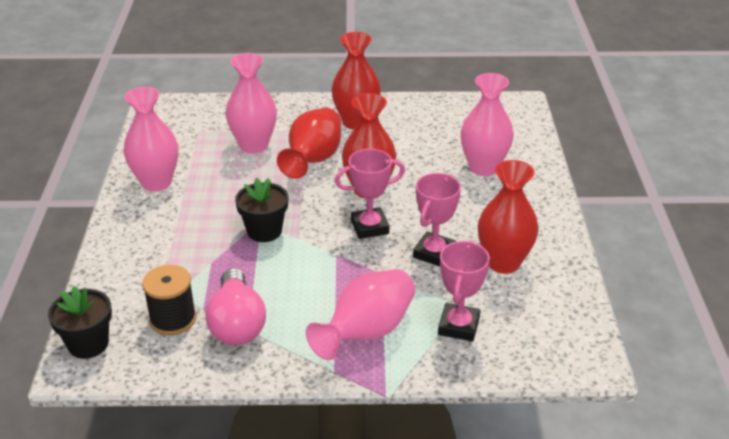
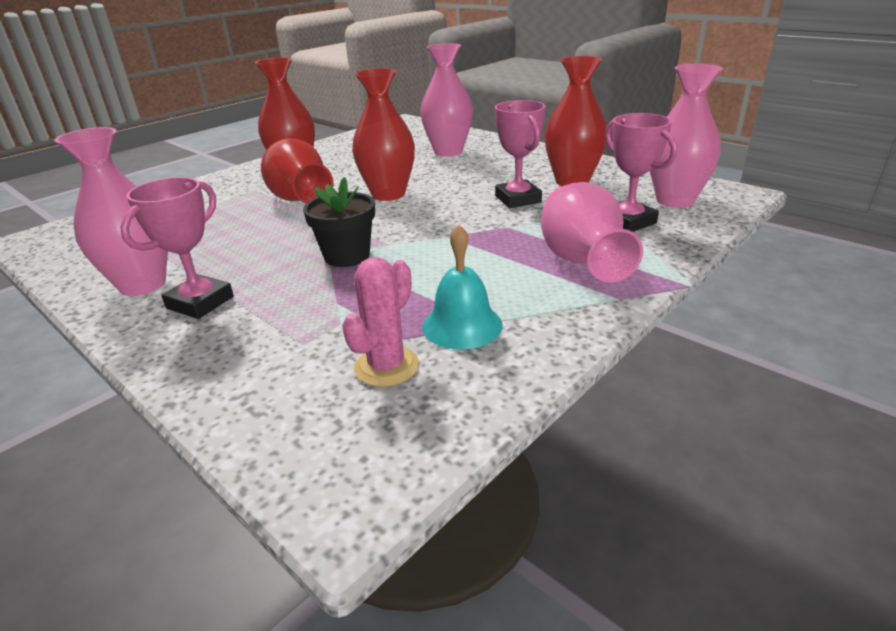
camera: 45 degrees left, 5 degrees down
(88, 344) = (320, 464): black flower pot -> none
(173, 319) = (386, 366): black spool -> pink cactus
(237, 323) = (462, 325): pink light bulb -> turquoise bell
(254, 145) = (217, 216): pink vase -> pink vase (675, 200)
(369, 227) = (437, 210): pink trophy -> pink trophy (200, 302)

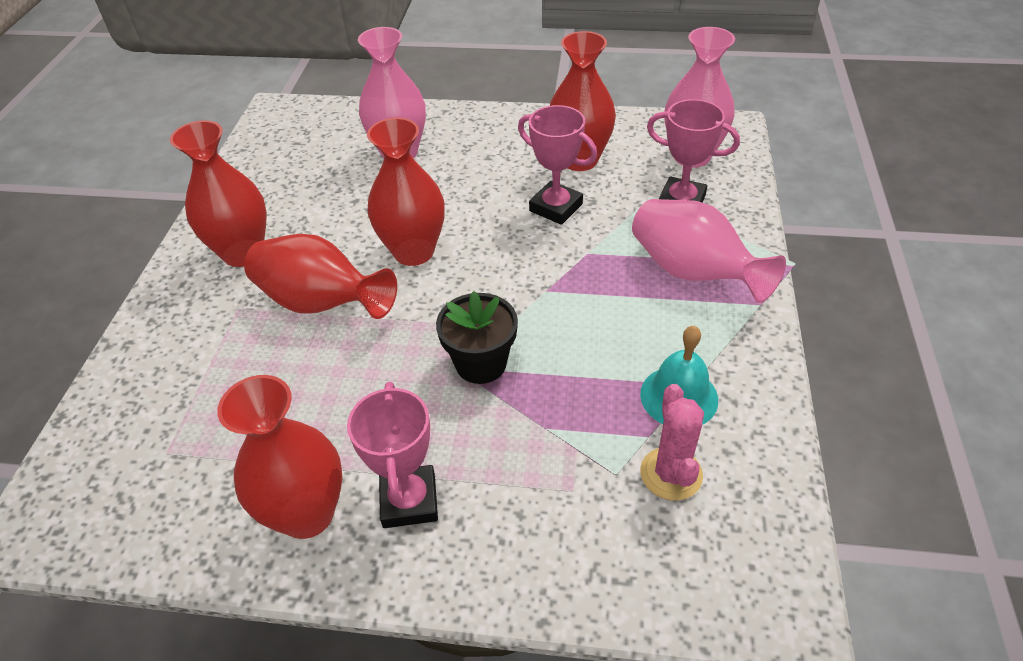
camera: 35 degrees left, 15 degrees up
(142, 285) = (307, 514): pink vase -> red vase

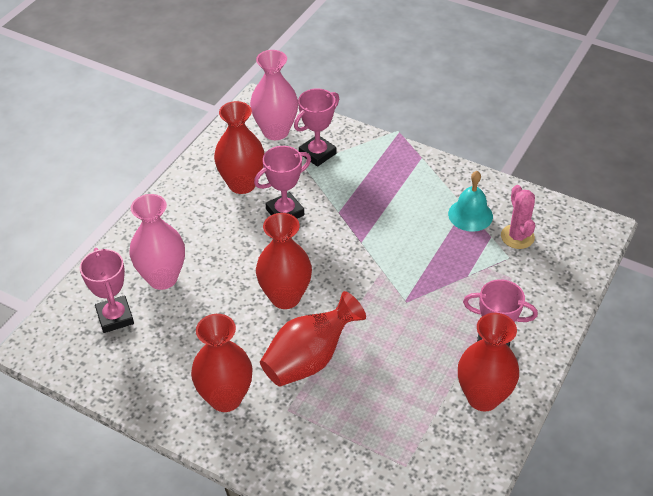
camera: 70 degrees left, 0 degrees up
(331, 142) = (115, 317): none -> pink trophy
(481, 363) = (406, 290): black flower pot -> none
(671, 474) = (517, 237): pink cactus -> pink cactus turned 60 degrees clockwise
(692, 273) = (382, 173): pink vase -> none

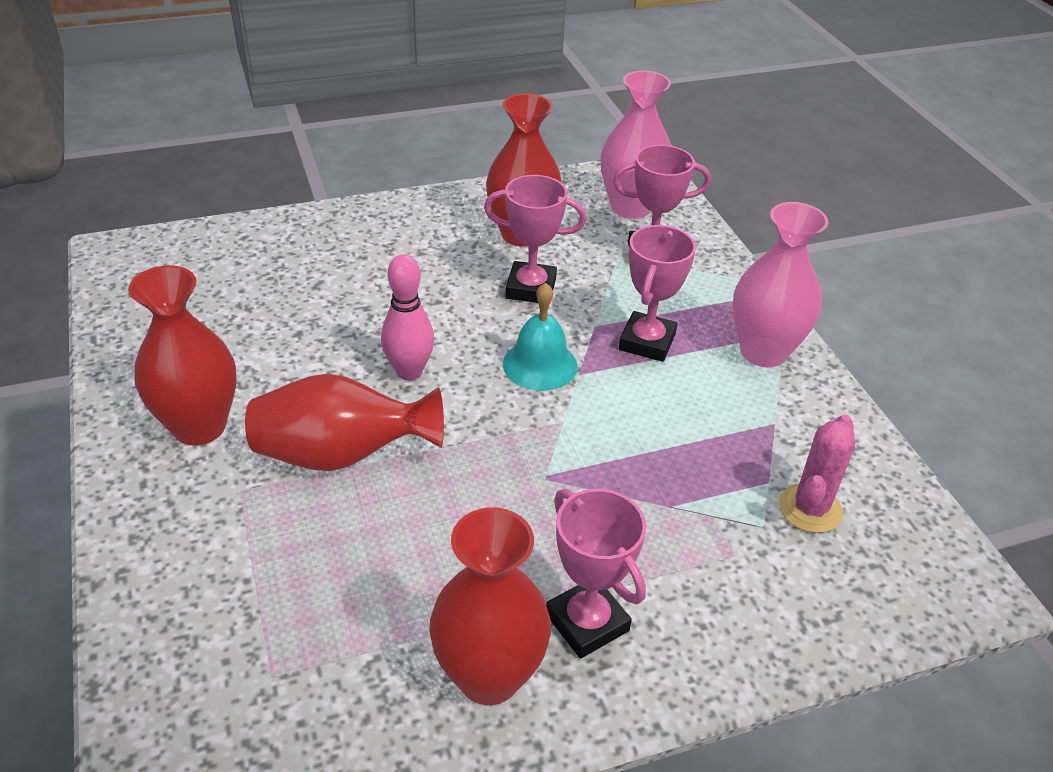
camera: 40 degrees right, 5 degrees down
(115, 317) = (219, 274): pink trophy -> pink trophy (647, 342)
(162, 278) = (314, 269): pink vase -> pink vase (763, 352)
(285, 297) = (409, 371): red vase -> pink bowling pin
(470, 215) = (770, 437): turquoise bell -> turquoise bell (540, 364)

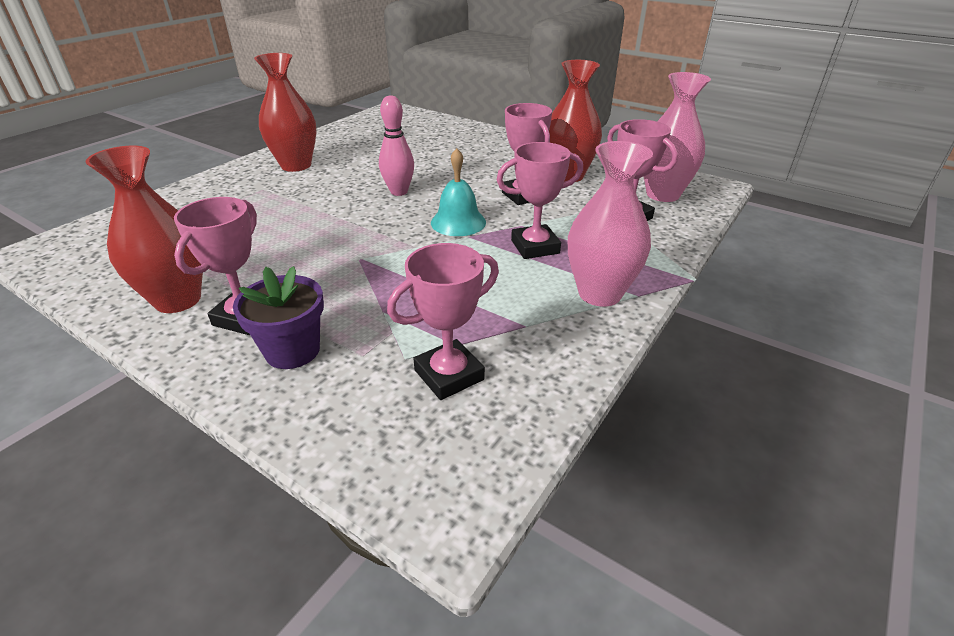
camera: 55 degrees right, 5 degrees down
(341, 455) = (312, 200): red vase -> none
(687, 604) = (292, 350): none -> purple flower pot
(810, 509) = (449, 375): pink cactus -> pink trophy

